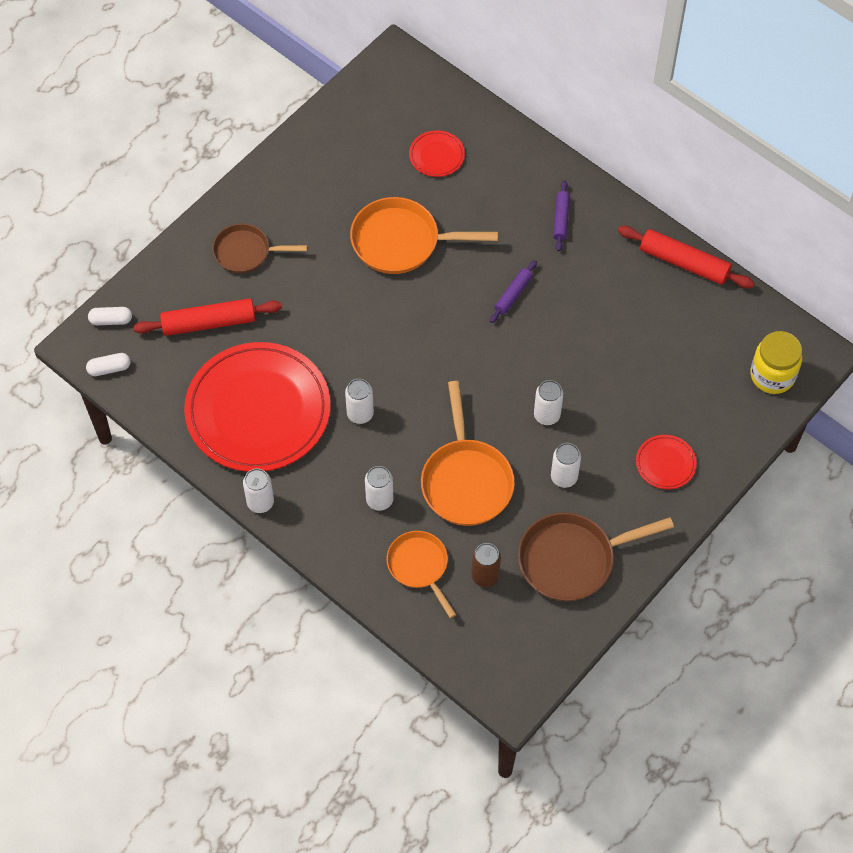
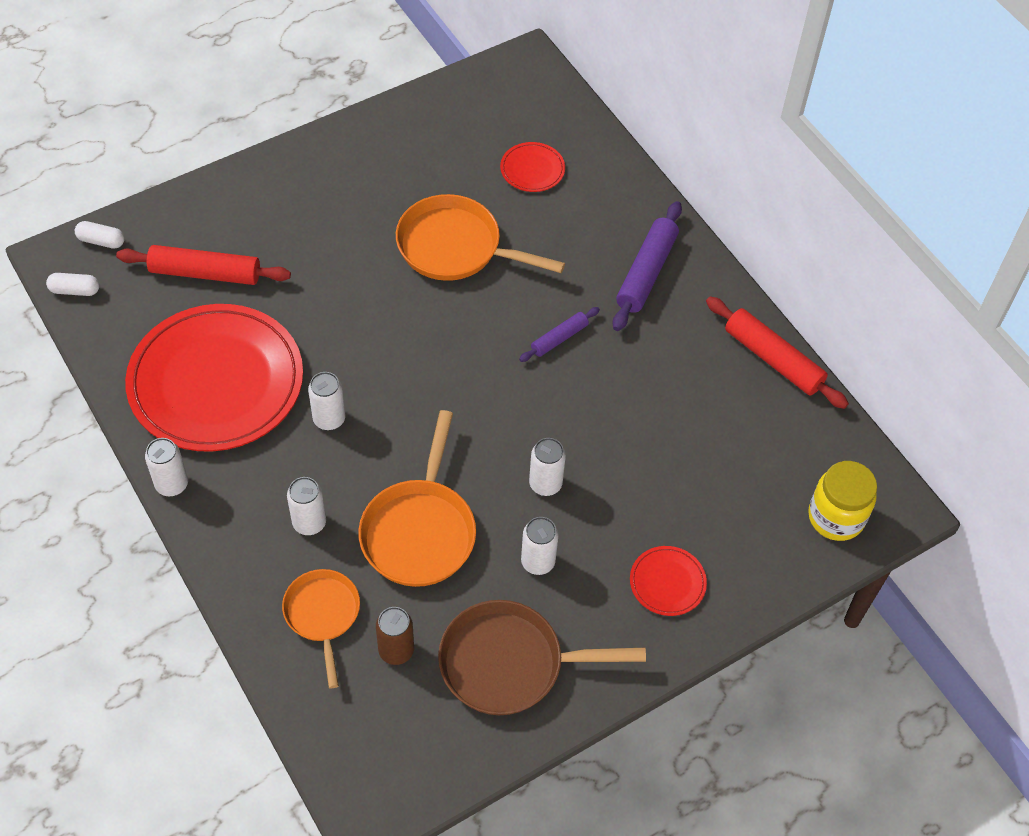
camera: 15 degrees right, 5 degrees down
(246, 252) = (279, 211): brown pan -> none
(561, 219) = (646, 273): purple rolling pin -> purple rolling pin, size x1.75

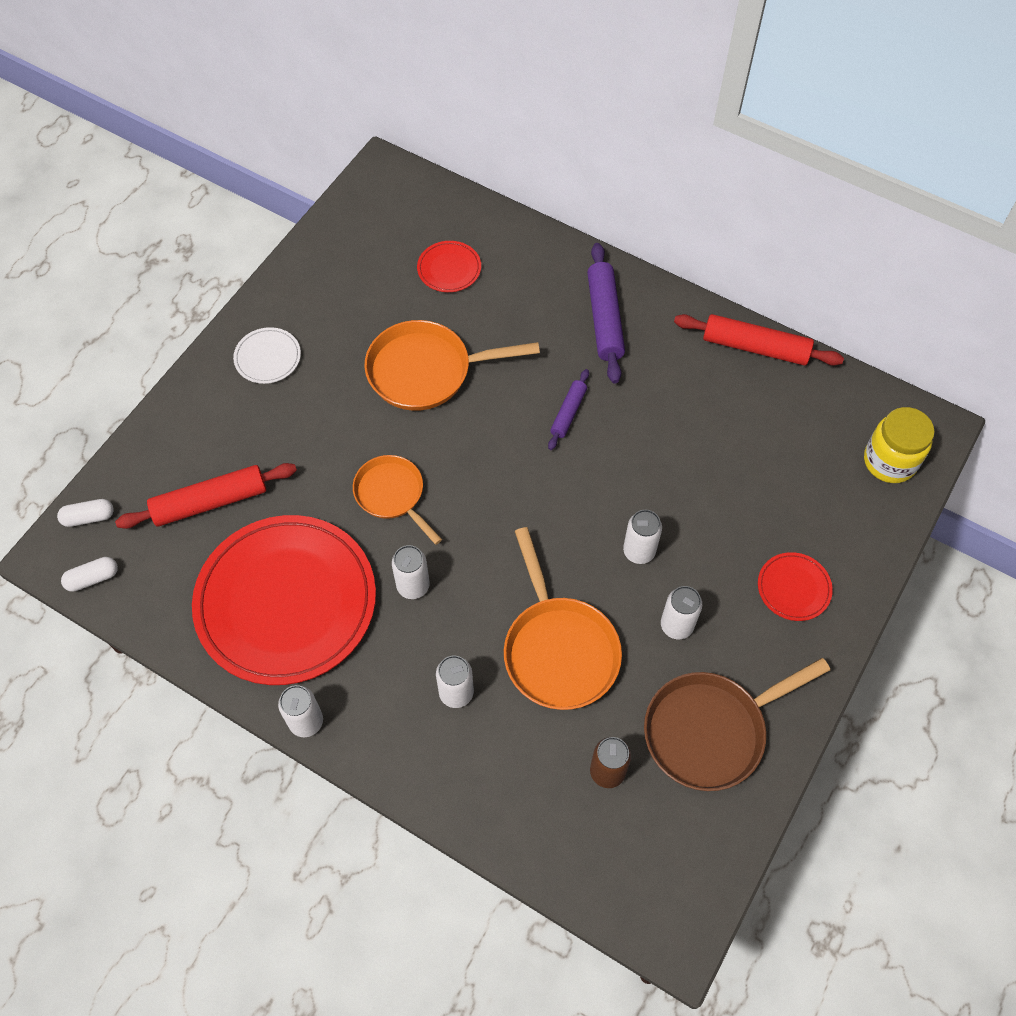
camera: 25 degrees left, 5 degrees up
(323, 615) = (522, 773): orange pan -> orange pan (392, 495)
(327, 177) = (267, 357): none -> white plate

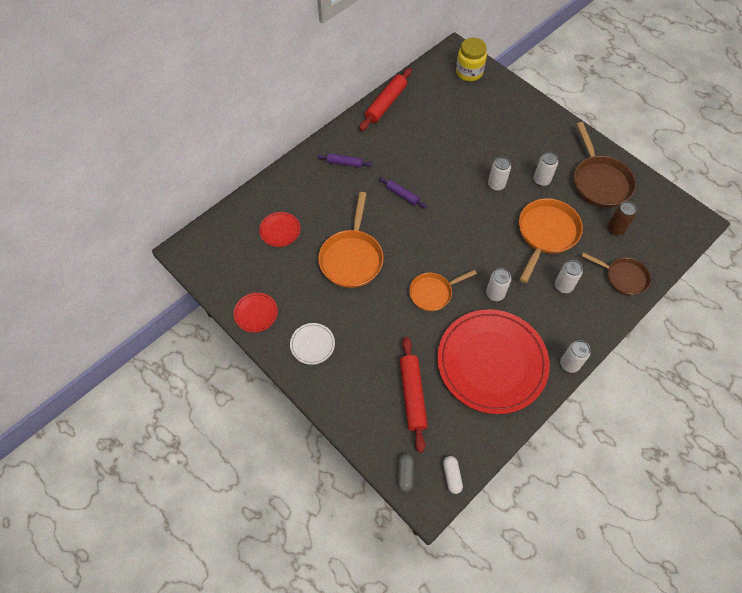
camera: 75 degrees left, 0 degrees up
(89, 517) = (405, 474): white capsule -> grey capsule
(502, 796) = (623, 277): none -> brown pan
(558, 650) = (546, 234): orange pan -> orange pan turned 60 degrees counterclockwise
(605, 319) = (344, 163): purple rolling pin -> purple rolling pin, size x0.57
(793, 588) = (530, 128): red plate -> red plate (256, 313)

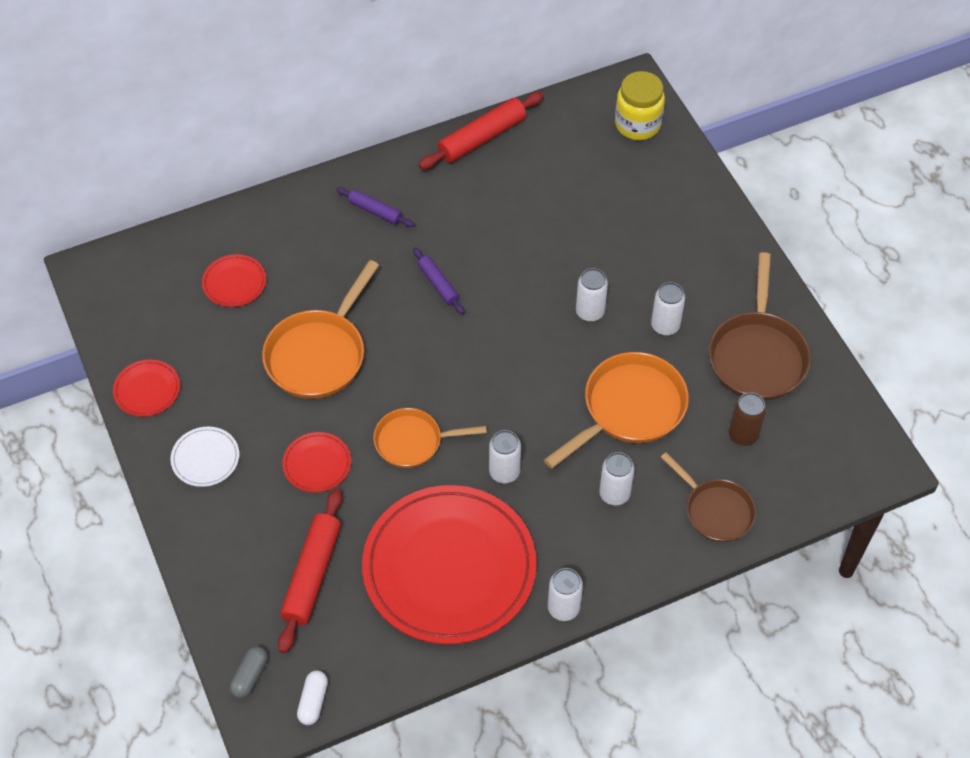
camera: 20 degrees right, 5 degrees down
(382, 325) = (317, 464): none -> red plate

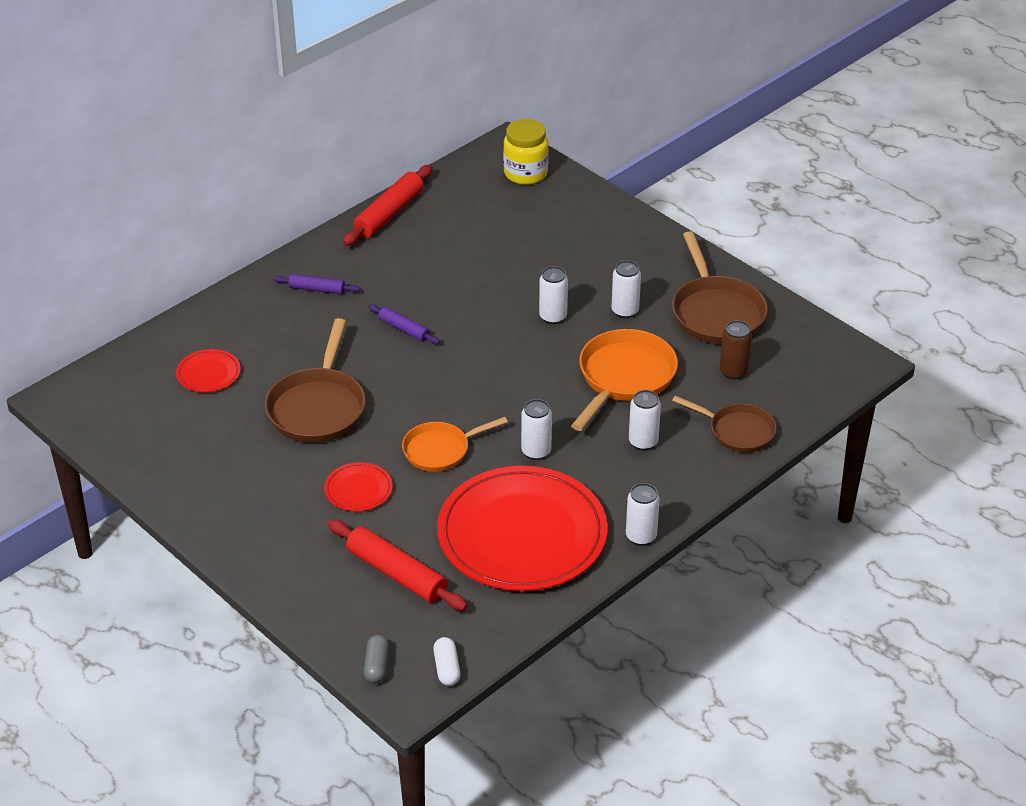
camera: 20 degrees left, 15 degrees down
(147, 390) = (164, 475): red plate -> none
(205, 458) = (248, 512): white plate -> none
(312, 575) = (396, 573): red rolling pin -> red rolling pin turned 45 degrees counterclockwise
(319, 354) = (318, 407): orange pan -> brown pan

